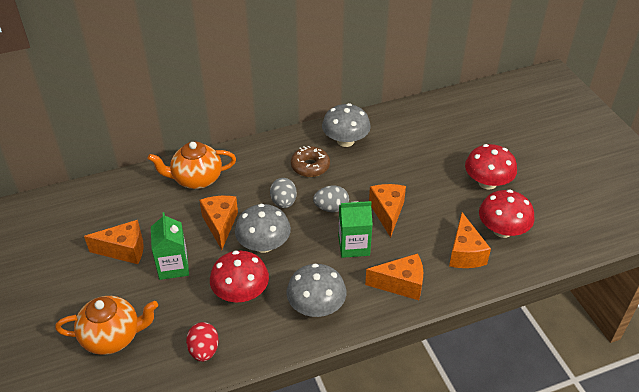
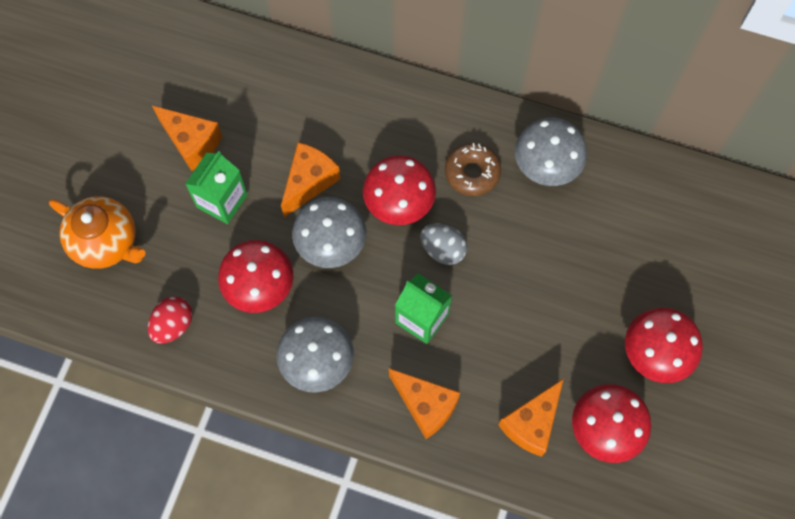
camera: 40 degrees right, 25 degrees up
(196, 179) = (334, 99): orange teapot -> none
(283, 202) = (399, 202): grey egg -> red mushroom
(387, 212) = (498, 304): orange cheese -> none

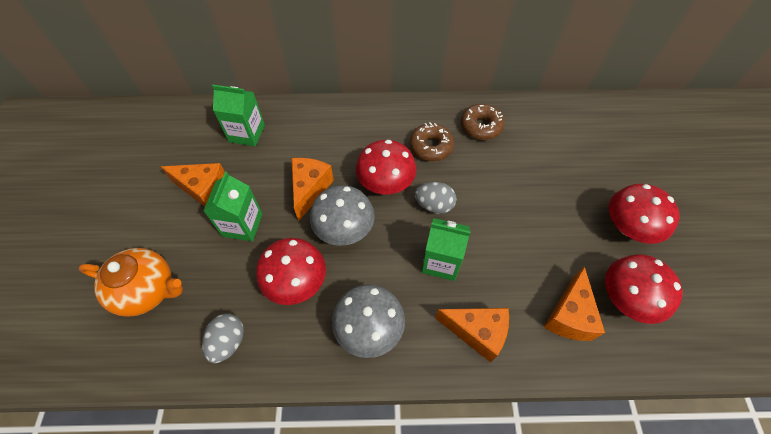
camera: 20 degrees left, 10 degrees down
(173, 325) = (228, 342): red egg -> grey egg
(260, 82) = (247, 133): none -> green carton
(546, 165) = (481, 126): grey mushroom -> brown donut

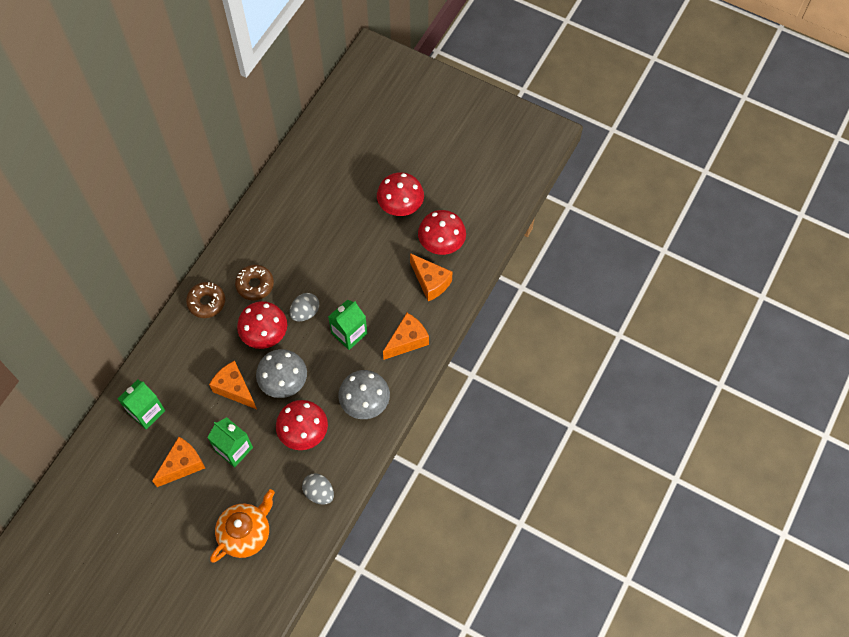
camera: 60 degrees left, 5 degrees up
(481, 126) = (261, 239): brown donut -> brown donut (206, 302)

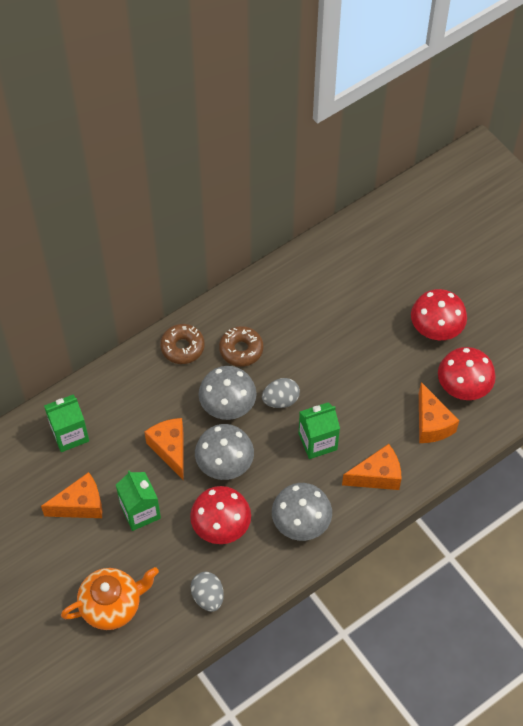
camera: 25 degrees right, 5 degrees down
(265, 334) = (228, 405): red mushroom -> grey mushroom

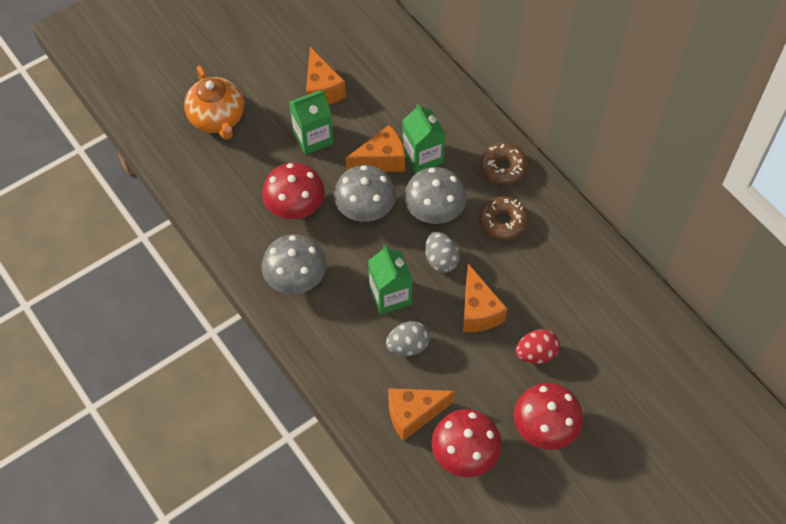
camera: 90 degrees right, 0 degrees up
(70, 434) = (398, 77): green carton -> green carton (422, 156)
(208, 597) = (219, 196): grey egg -> grey egg (407, 346)
(371, 331) = (536, 354): none -> red egg
(377, 476) = (347, 354): orange cheese -> orange cheese (478, 311)

